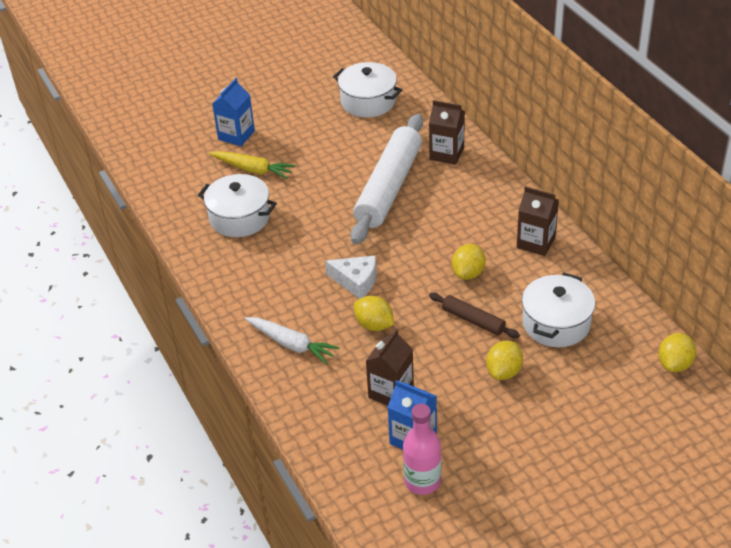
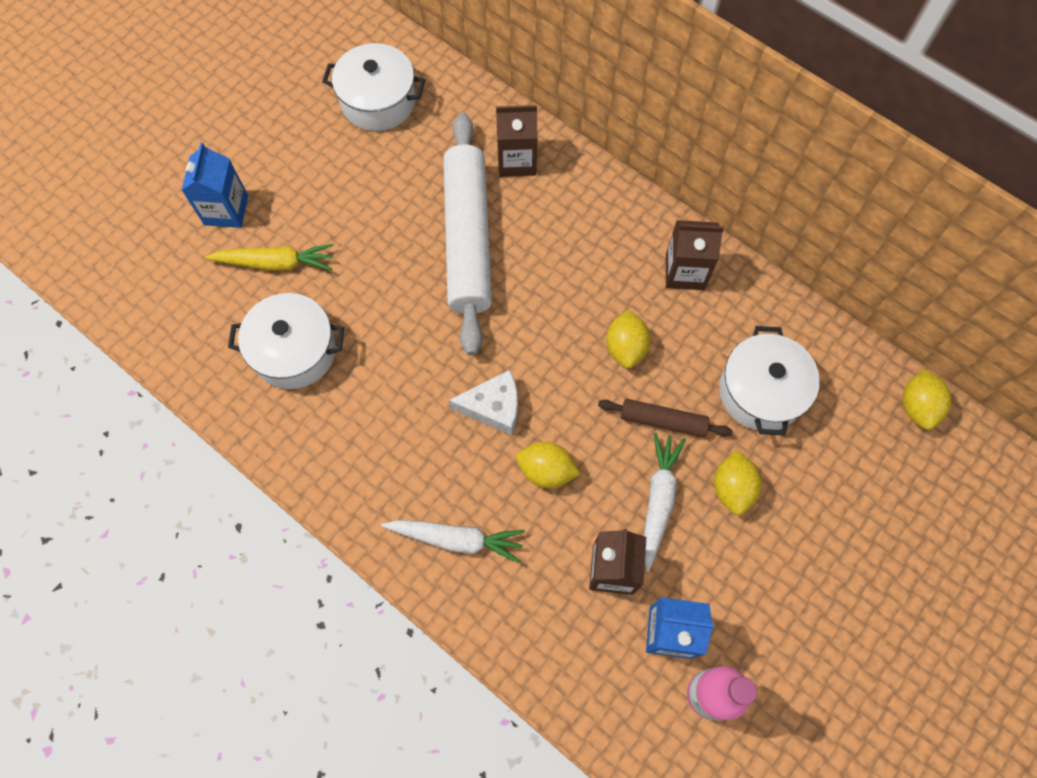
camera: 25 degrees left, 25 degrees up
(445, 363) = (658, 500): none -> white carrot

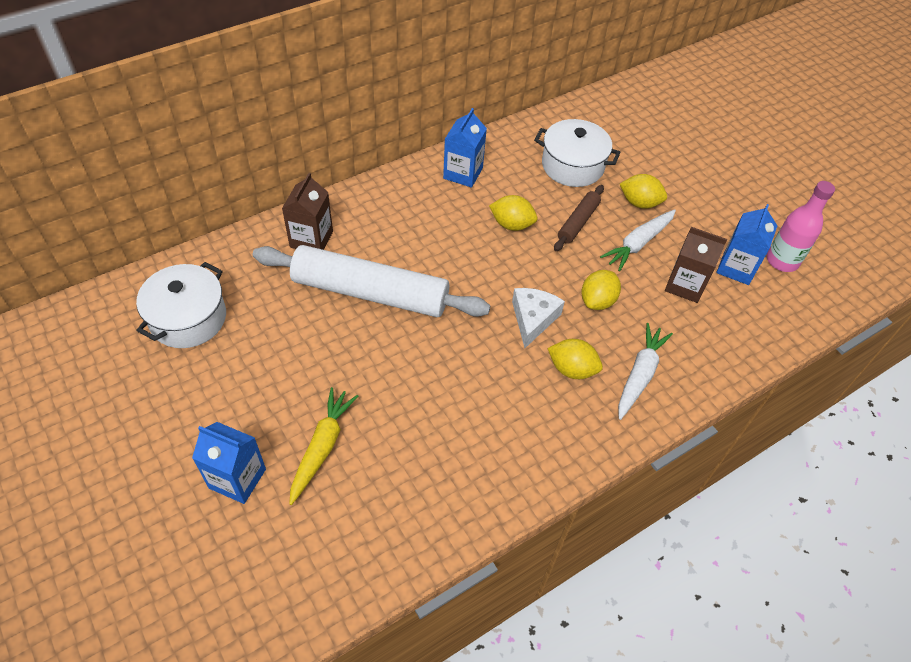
camera: 75 degrees left, 15 degrees down
(294, 351) = (425, 453): white pot -> none
(658, 500) = (638, 244): white carrot -> white carrot turned 75 degrees counterclockwise
(685, 272) = (463, 173): brown carton -> blue carton
(917, 407) = (607, 100): yellow lemon -> yellow lemon (572, 369)

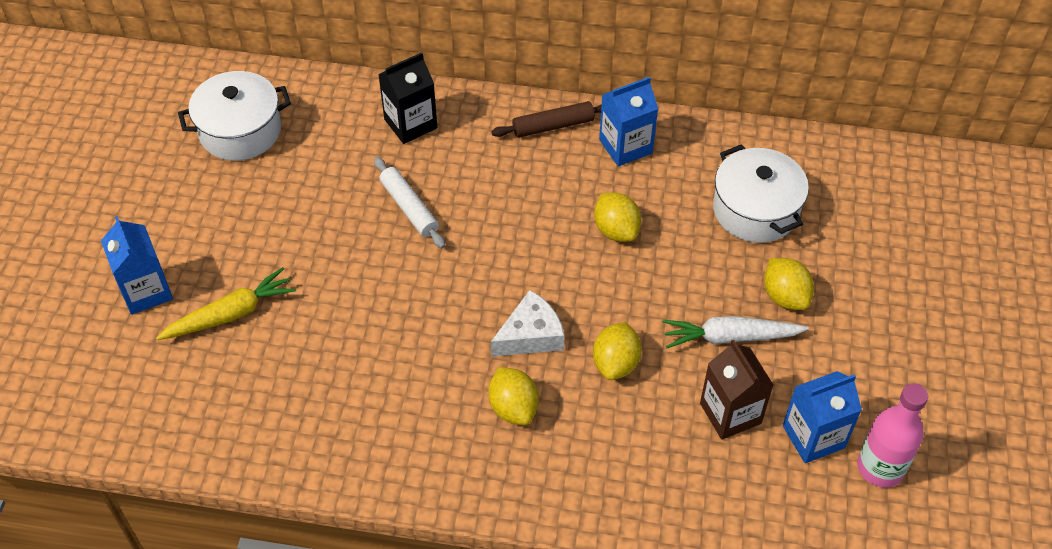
camera: 45 degrees right, 0 degrees up
(311, 239) = (410, 124): brown carton -> black carton
(370, 292) = (409, 208): white rolling pin -> white rolling pin, size x0.47
(578, 222) = (689, 272): brown rolling pin -> brown rolling pin (553, 126)
(597, 301) = (615, 363): yellow lemon -> yellow lemon turned 60 degrees counterclockwise
(640, 375) = (574, 461): white carrot -> none

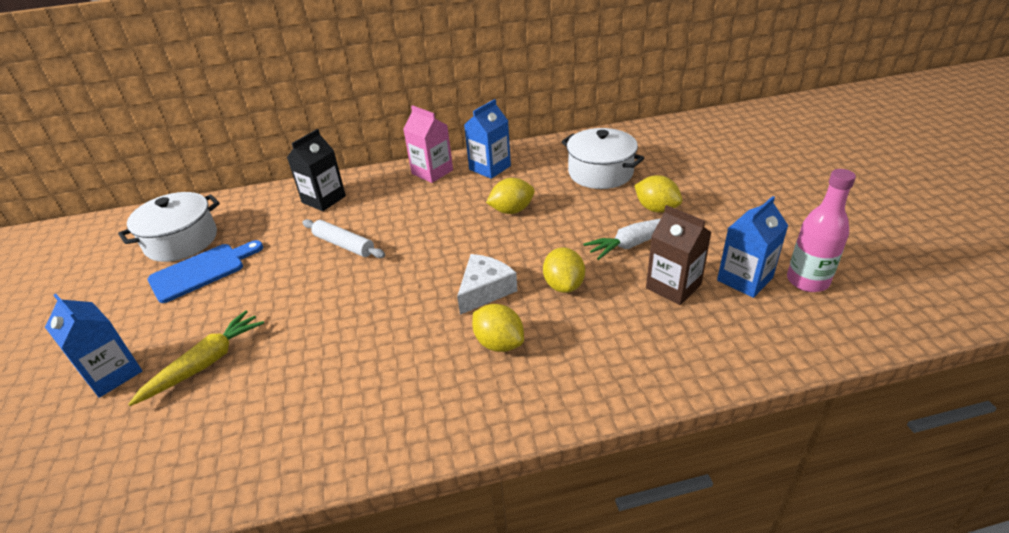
camera: 20 degrees left, 15 degrees down
(252, 186) = (202, 271): none -> blue cutting board
(553, 126) = (432, 172): brown rolling pin -> pink carton
(616, 230) = (512, 210): yellow lemon -> yellow lemon turned 60 degrees counterclockwise

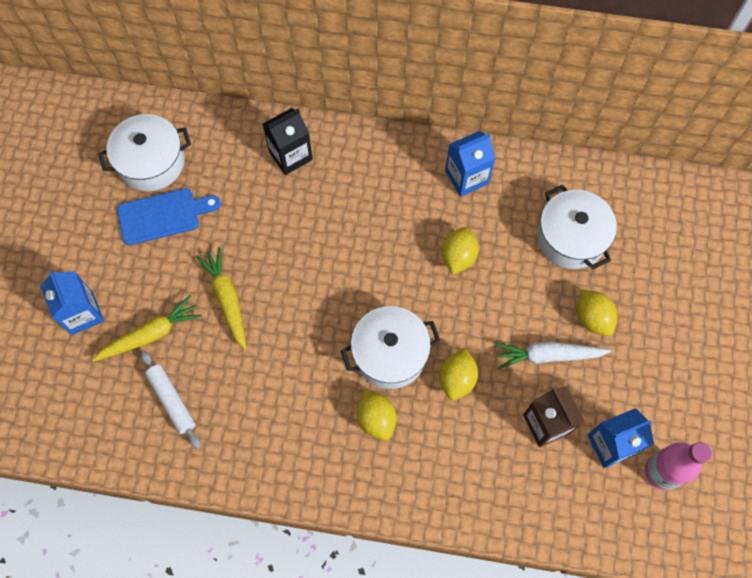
camera: 20 degrees right, 30 degrees up
(290, 307) = (227, 299): none -> yellow carrot
(344, 245) = (291, 236): white rolling pin -> white rolling pin (172, 401)
(432, 172) = (407, 157): pink carton -> none
(485, 290) = (390, 354): white cheese -> white pot
(512, 210) = (458, 257): yellow lemon -> yellow lemon turned 75 degrees counterclockwise

